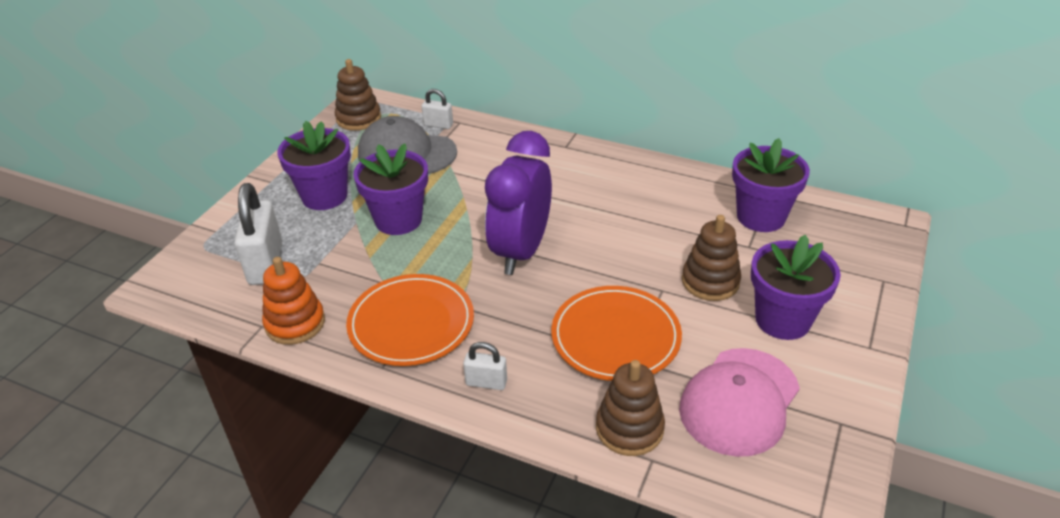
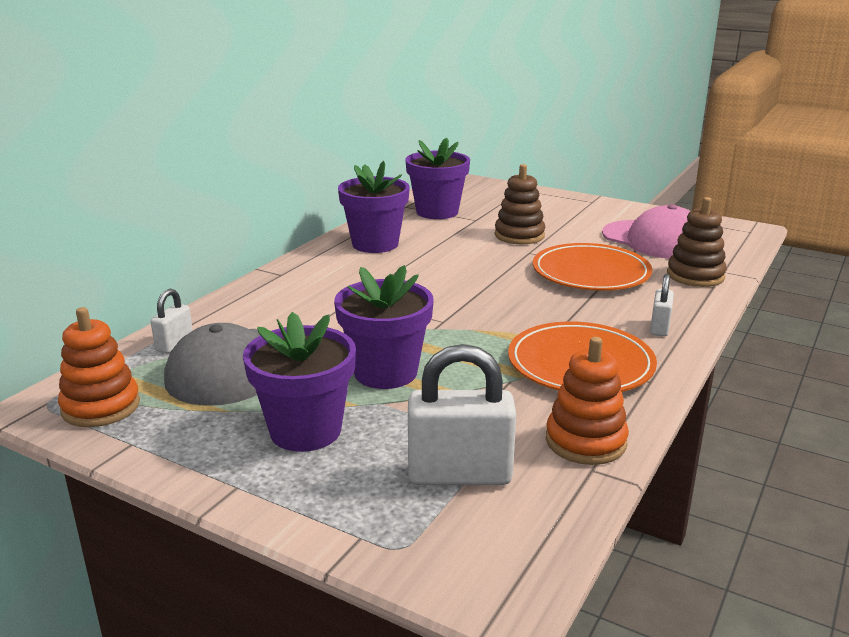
camera: 85 degrees left, 15 degrees down
(358, 118) = (101, 407): brown stacking toy -> orange stacking toy
(521, 251) = (465, 305): purple clock -> none
(782, 320) = (565, 219): purple flower pot -> purple flower pot (375, 244)

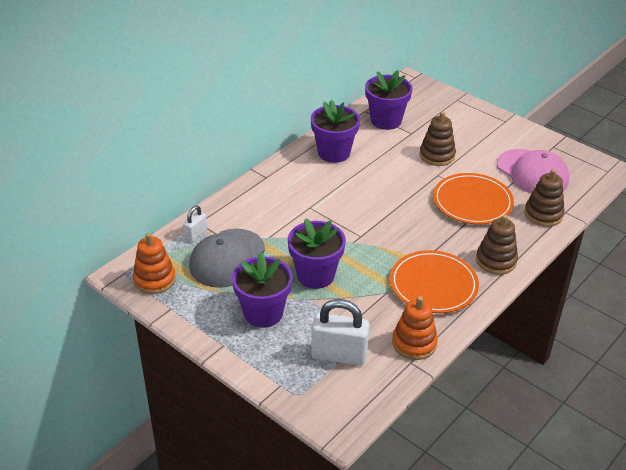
camera: 10 degrees right, 15 degrees up
(659, 328) = (496, 260): white padlock -> brown stacking toy

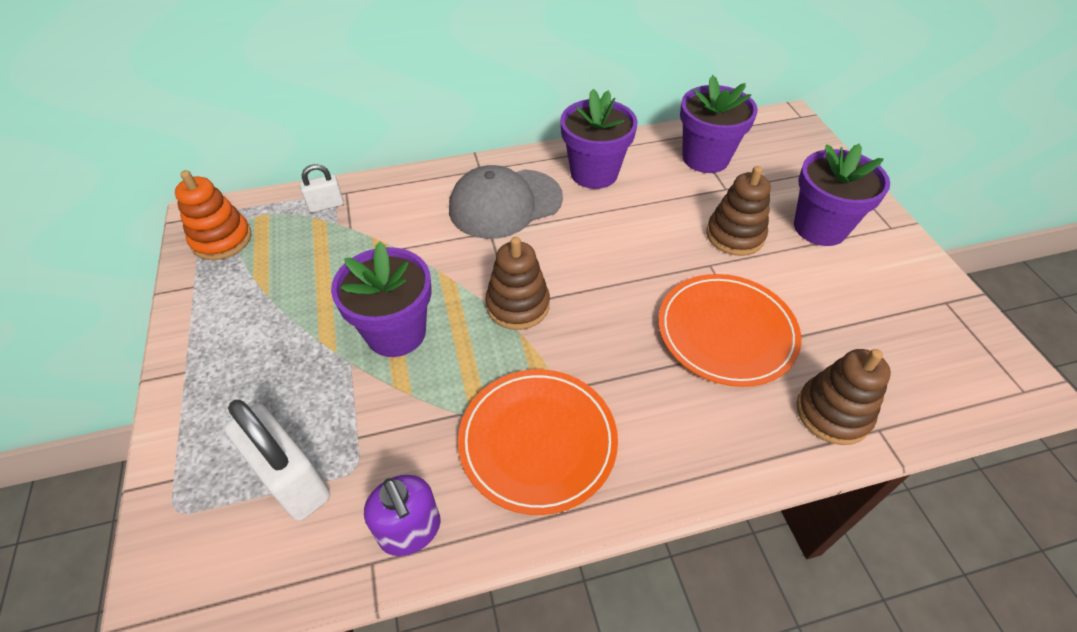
camera: 35 degrees right, 10 degrees up
(227, 258) = (323, 253): grey cap -> grey cap (505, 204)
(263, 313) = (277, 352): purple flower pot -> purple flower pot (820, 227)
(414, 343) = (410, 530): orange stacking toy -> purple soap dispenser
(496, 260) = (676, 455): brown stacking toy -> brown stacking toy (518, 305)
(532, 173) = (871, 330): pink cap -> none

